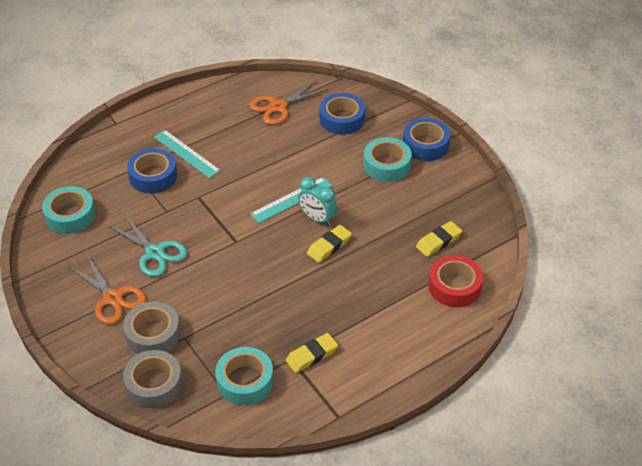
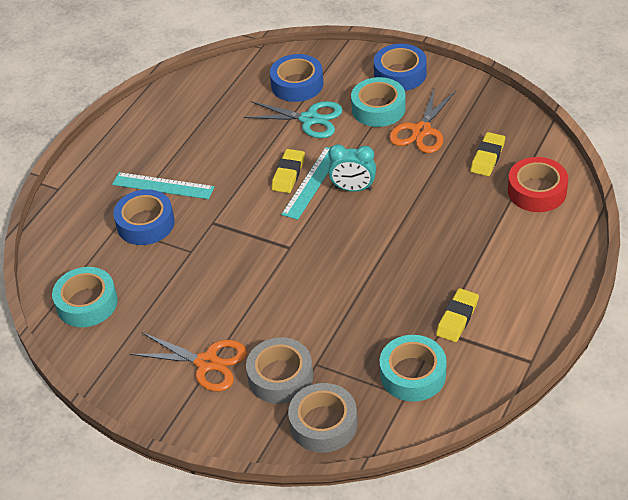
camera: 25 degrees left, 0 degrees up
(155, 253) = (213, 297): turquoise scissors -> turquoise scissors (309, 119)
(278, 107) = (221, 99): orange scissors -> orange scissors (421, 131)
(329, 246) = (387, 209): yellow eraser -> yellow eraser (288, 174)

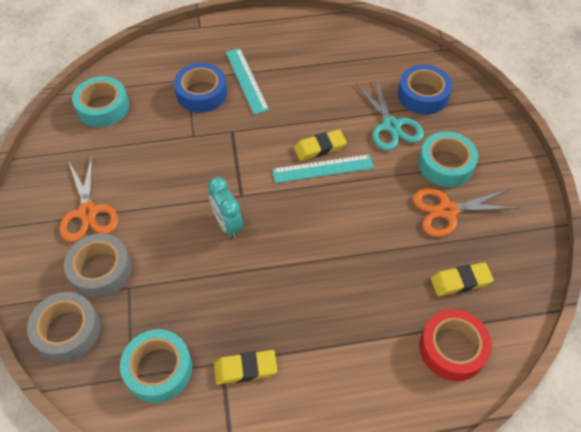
camera: 50 degrees right, 10 degrees up
(353, 189) = (338, 201): turquoise clock -> turquoise clock (227, 224)
(400, 74) = (501, 155): blue tape -> none

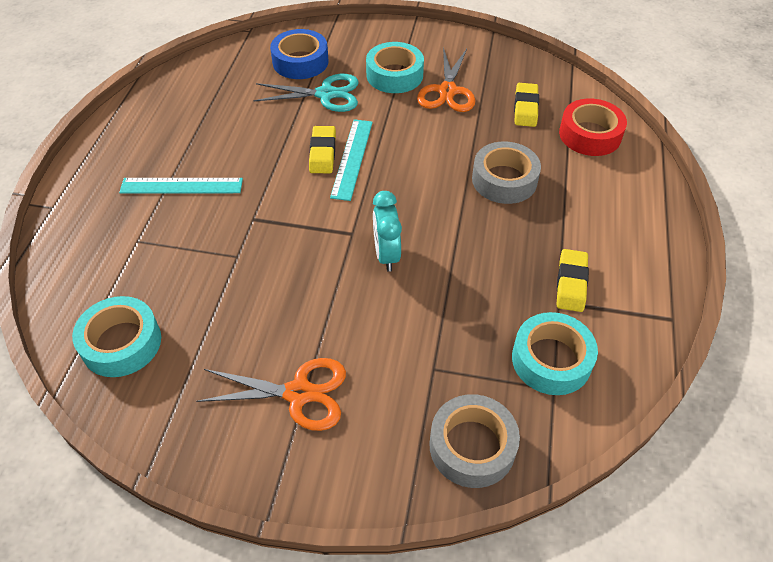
camera: 70 degrees left, 5 degrees down
(101, 270) = (397, 394): grey tape -> grey tape (504, 180)
(201, 93) = (172, 232): blue tape -> none
(227, 224) = (386, 255): turquoise clock -> turquoise clock turned 90 degrees clockwise

